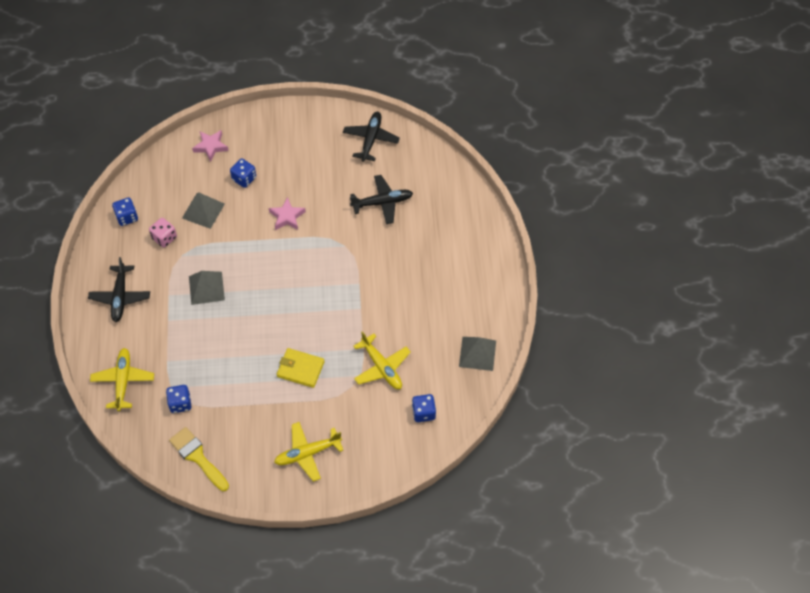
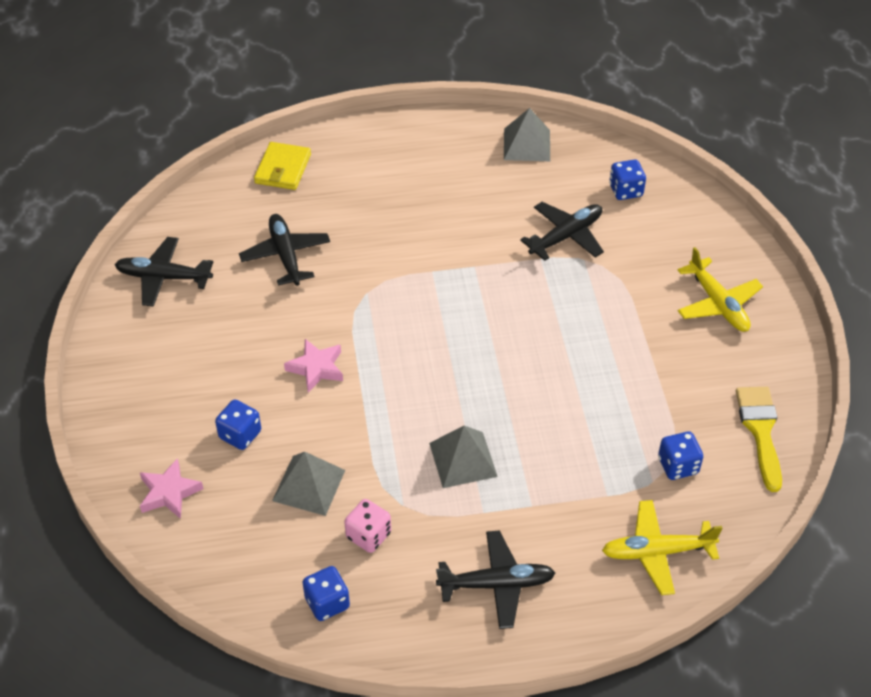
camera: 95 degrees left, 10 degrees down
(197, 457) = (760, 431): yellow brush -> yellow brush turned 135 degrees clockwise
(300, 369) = (587, 324): yellow wallet -> yellow wallet (283, 169)
(382, 367) = (566, 236): yellow plane -> black plane

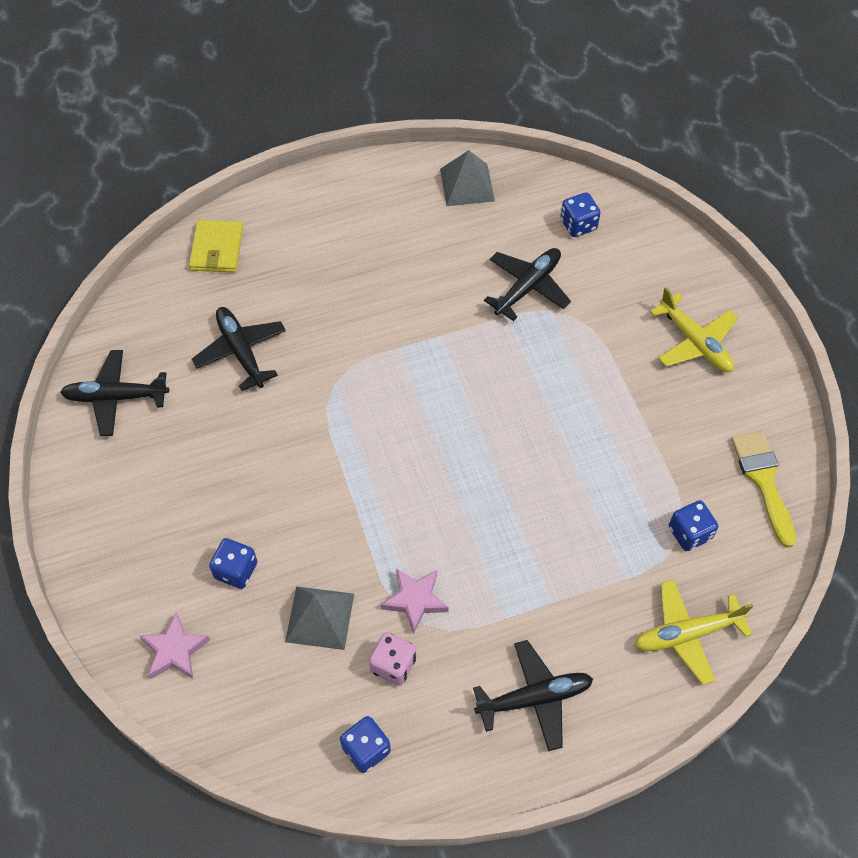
camera: 10 degrees left, 10 degrees up
(316, 368) = (300, 480): pink star -> pink star (415, 600)
(463, 459) = (473, 561): grey pyramid -> none

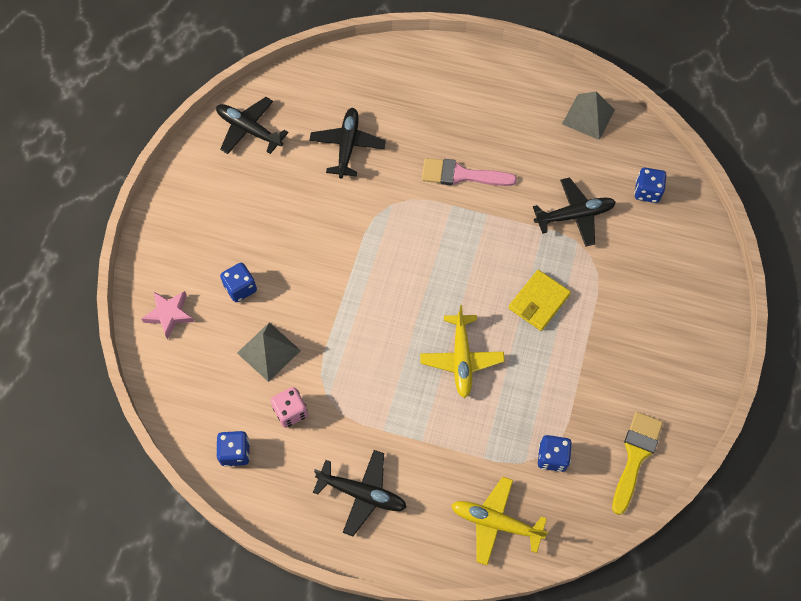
camera: 35 degrees right, 5 degrees up
(217, 249) = (383, 66): yellow wallet -> yellow wallet (539, 301)
(384, 312) = (461, 175): none -> pink brush
(415, 600) = (335, 380): pink star -> none
(695, 342) = (665, 328): yellow plane -> yellow plane (461, 359)

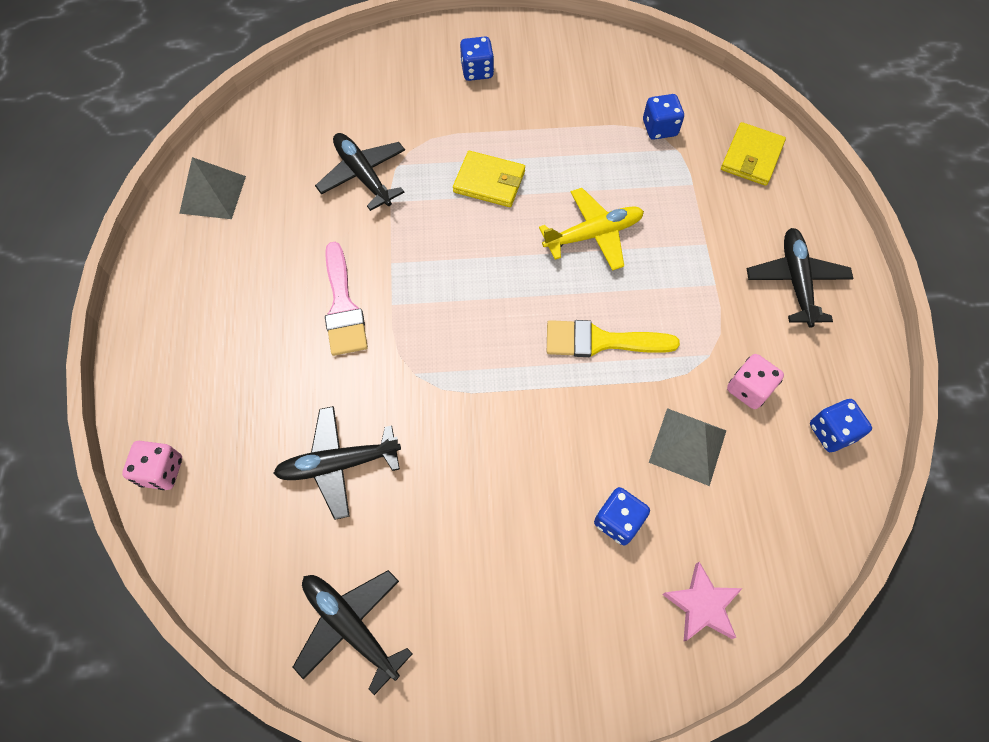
camera: 110 degrees left, 0 degrees up
(249, 130) = (351, 626): black plane -> black plane turned 120 degrees clockwise
(383, 57) = (161, 471): none -> pink dice
(495, 522) = (751, 157): yellow plane -> yellow wallet
(635, 456) = (622, 66): yellow brush -> yellow brush (600, 341)
(647, 192) = (308, 117): blue dice -> blue dice (477, 71)

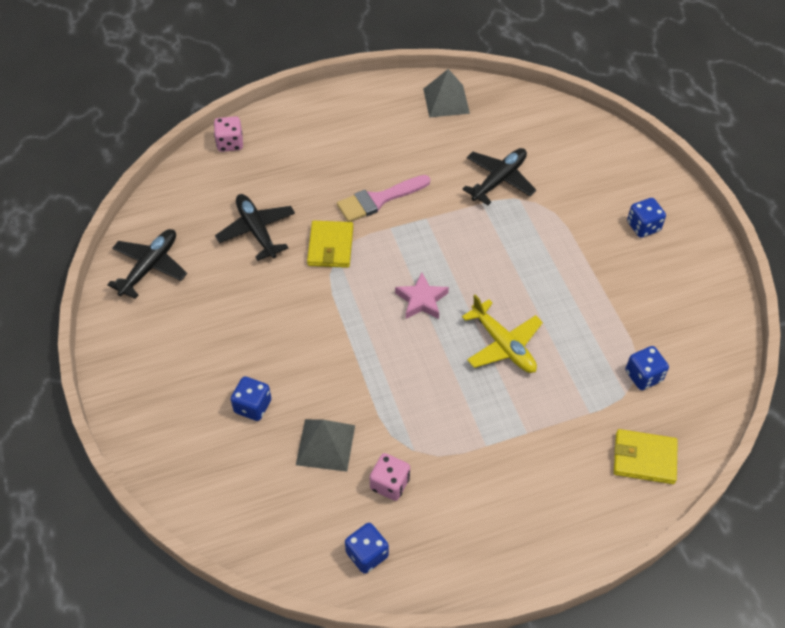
camera: 75 degrees right, 10 degrees down
(489, 181) = (527, 261): yellow wallet -> yellow wallet (330, 246)
(600, 341) = (401, 368): yellow brush -> none
(702, 605) = (199, 472): pink star -> pink star (421, 300)
(795, 281) = (513, 511): black plane -> none

